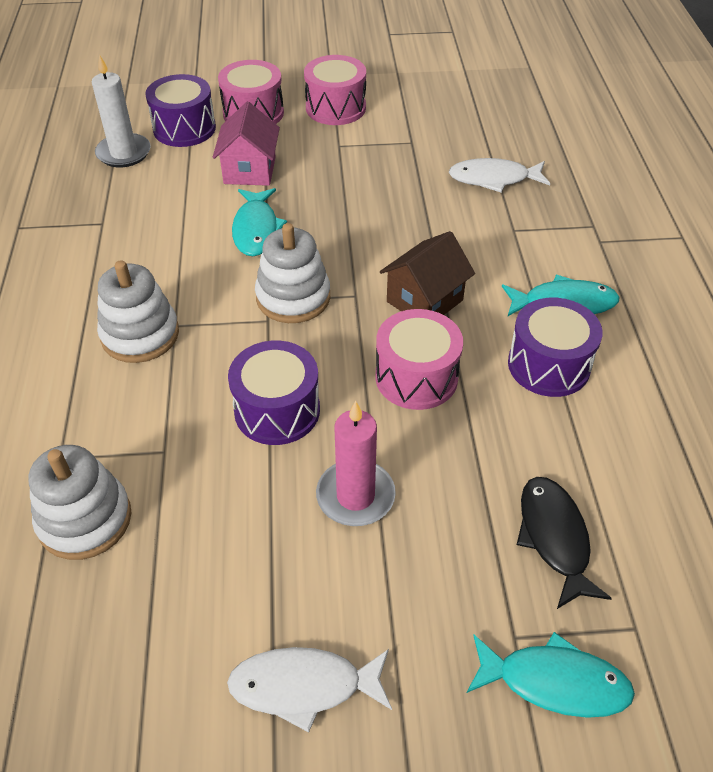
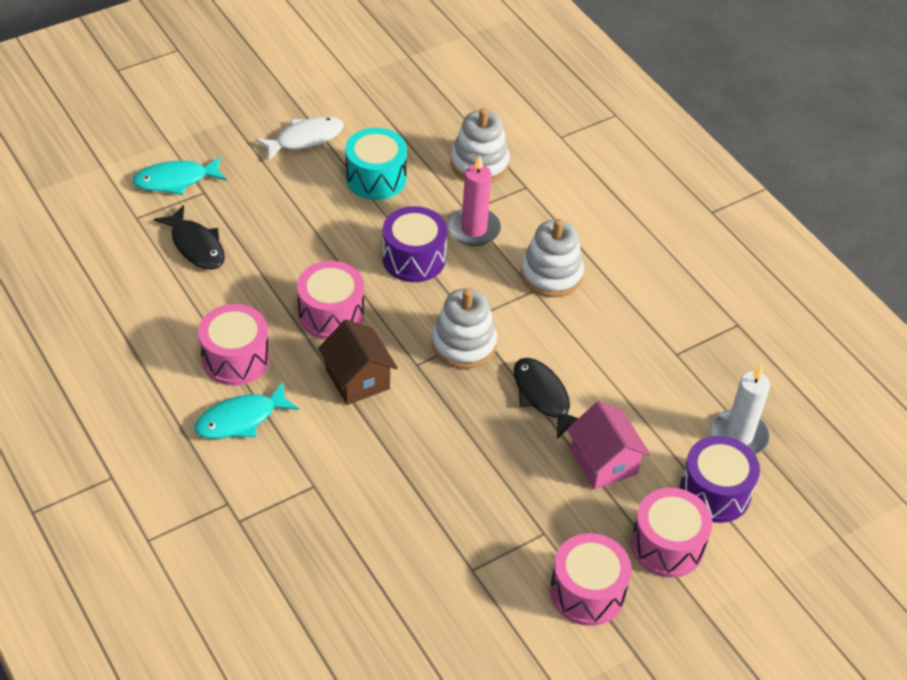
camera: 150 degrees right, 0 degrees up
(243, 555) = (376, 178): none -> turquoise drum
(256, 229) = (543, 396): turquoise fish -> black fish
(355, 496) = (330, 227): pink candle -> pink candle (474, 229)
(424, 301) = (357, 379): brown house -> brown house turned 45 degrees counterclockwise
(493, 179) = (360, 547): white fish -> none
(549, 365) = (236, 359): purple drum -> pink drum

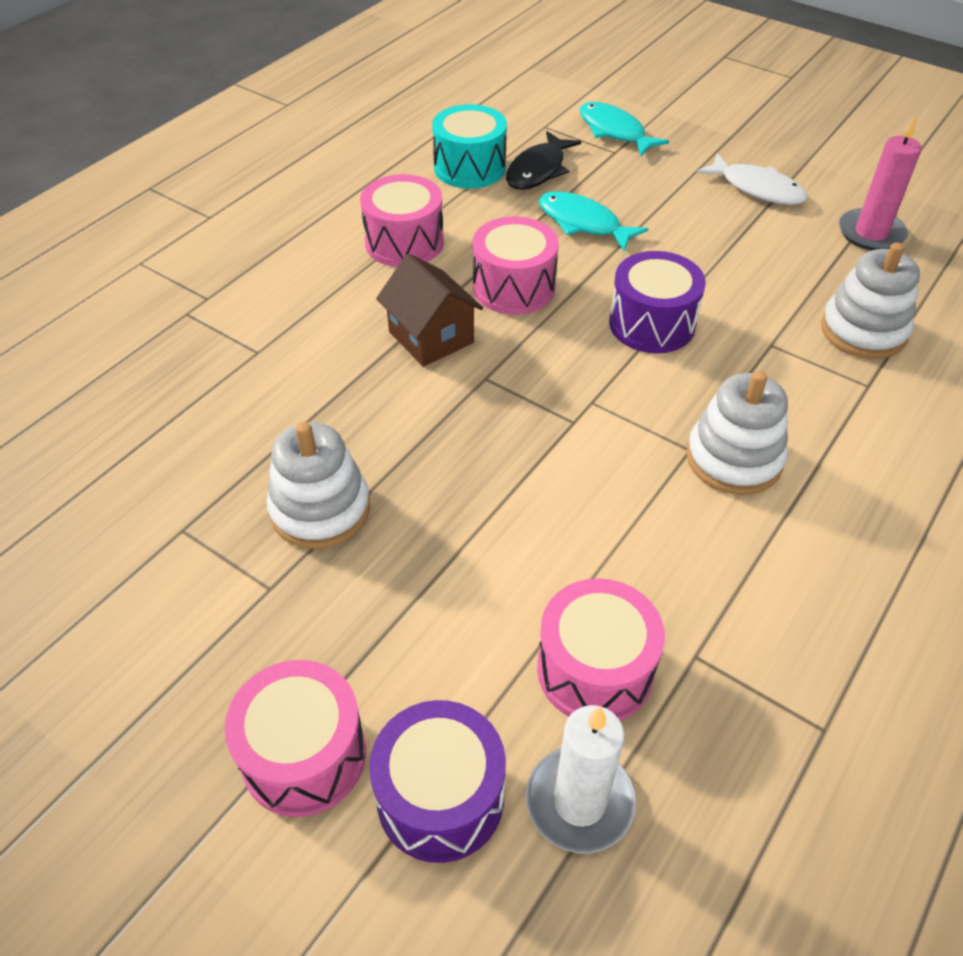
camera: 70 degrees right, 0 degrees up
(240, 419) = (324, 271): turquoise fish -> turquoise fish (583, 223)
(357, 379) = (431, 337): brown house -> brown house turned 75 degrees counterclockwise
(376, 178) = (751, 255): turquoise drum -> turquoise drum (470, 168)
(463, 344) = (546, 409): white stacking toy -> white stacking toy (320, 509)
(474, 229) = (746, 360): pink candle -> pink candle (871, 233)
(543, 396) = (508, 516): black fish -> none
(587, 592) = (182, 672): pink drum -> pink drum (595, 670)
(604, 462) = (428, 622): pink house -> none

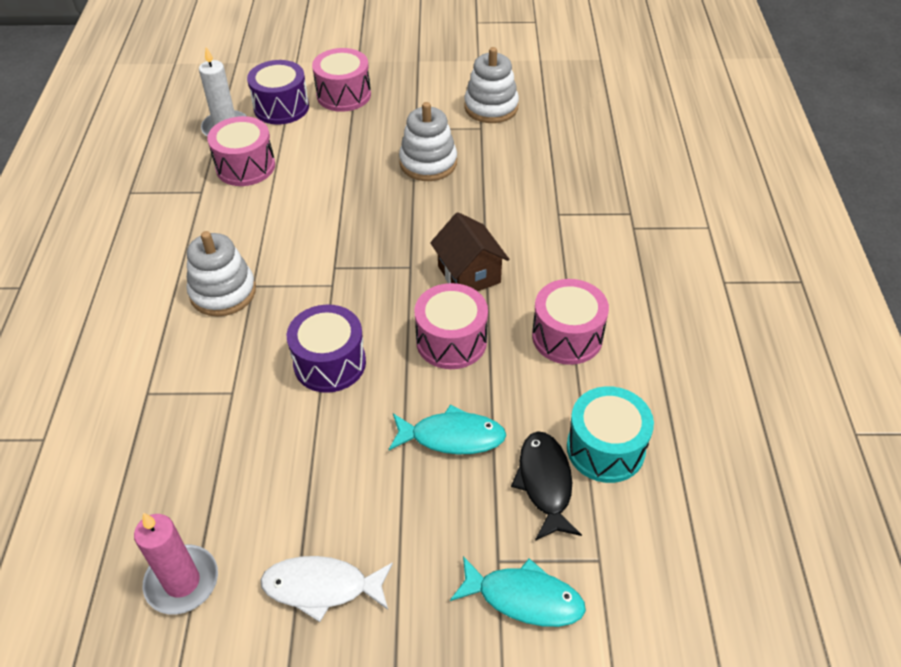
camera: 145 degrees right, 0 degrees up
(431, 337) = (469, 274): brown house -> brown house turned 45 degrees clockwise
(863, 331) = (162, 444): white stacking toy -> white stacking toy (491, 107)

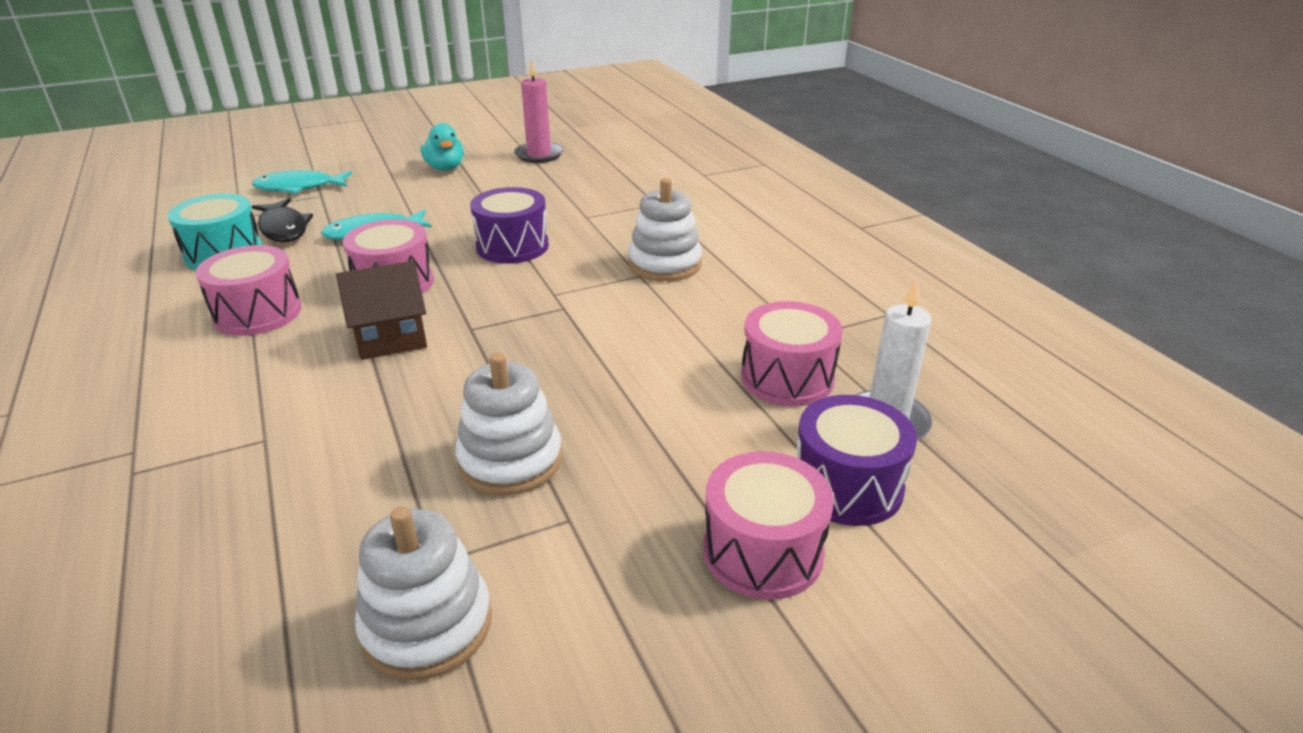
camera: 155 degrees right, 15 degrees down
(321, 587) = (445, 168): white fish -> turquoise duck
(469, 274) = (391, 338): brown house -> brown house turned 60 degrees counterclockwise

